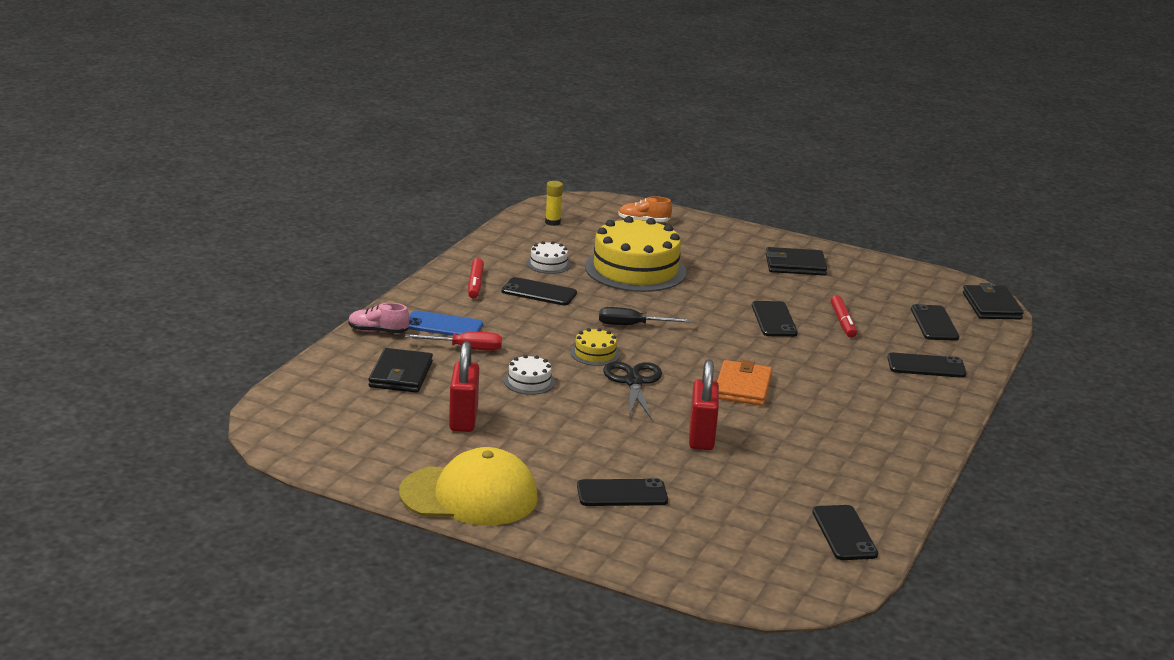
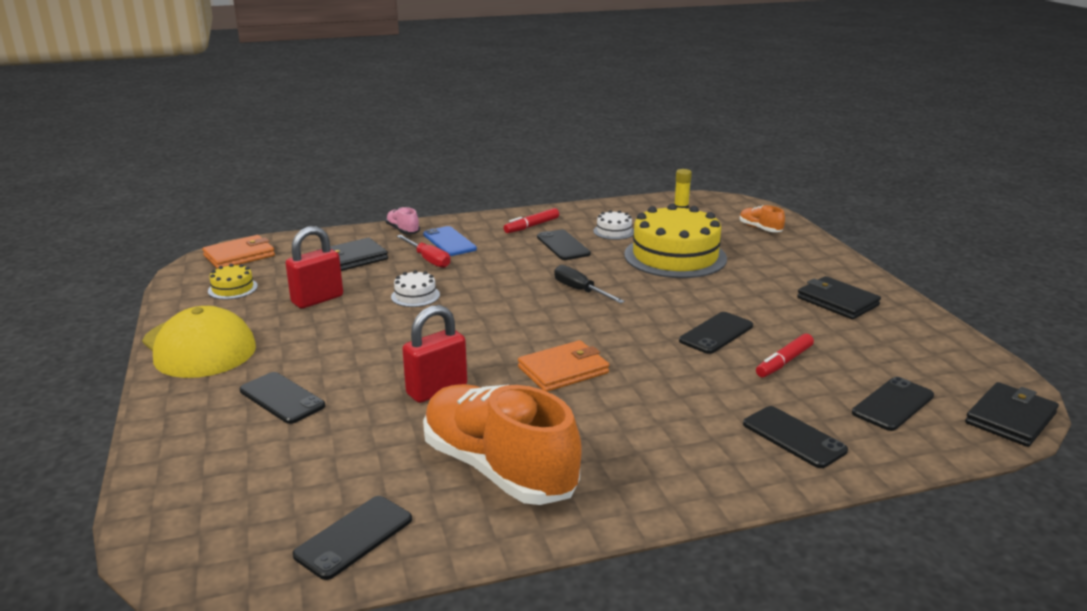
camera: 50 degrees right, 0 degrees up
(291, 416) = (239, 256): none -> orange wallet
(595, 354) = (505, 297): yellow cake -> yellow cake (232, 288)
(633, 382) = (485, 328): black scissors -> none
(833, 461) = (498, 469): none -> orange shoe

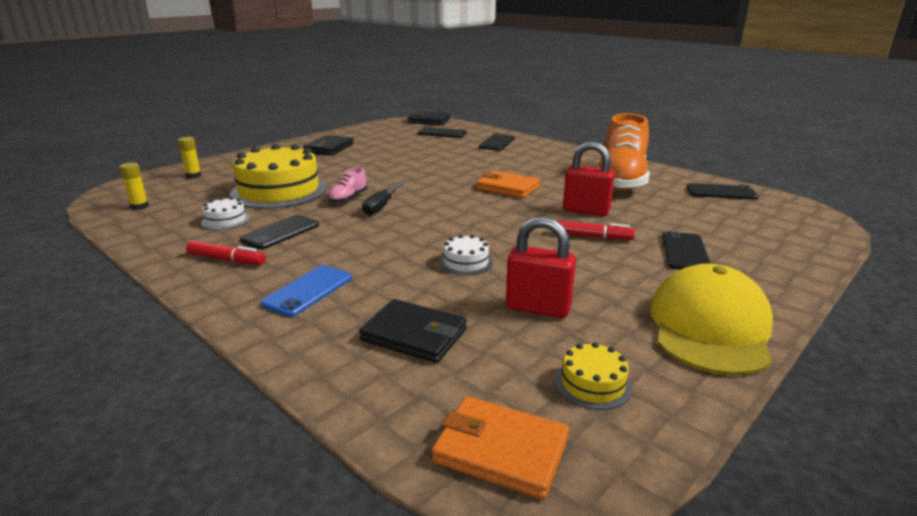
camera: 120 degrees left, 0 degrees up
(403, 230) = (286, 337): pink shoe -> pink shoe (348, 199)
(428, 260) = (373, 285): red screwdriver -> none
(716, 333) = (407, 165): black phone -> none
(760, 229) = (193, 176): orange shoe -> yellow glue stick
(784, 362) = (425, 150): red marker -> red marker (591, 237)

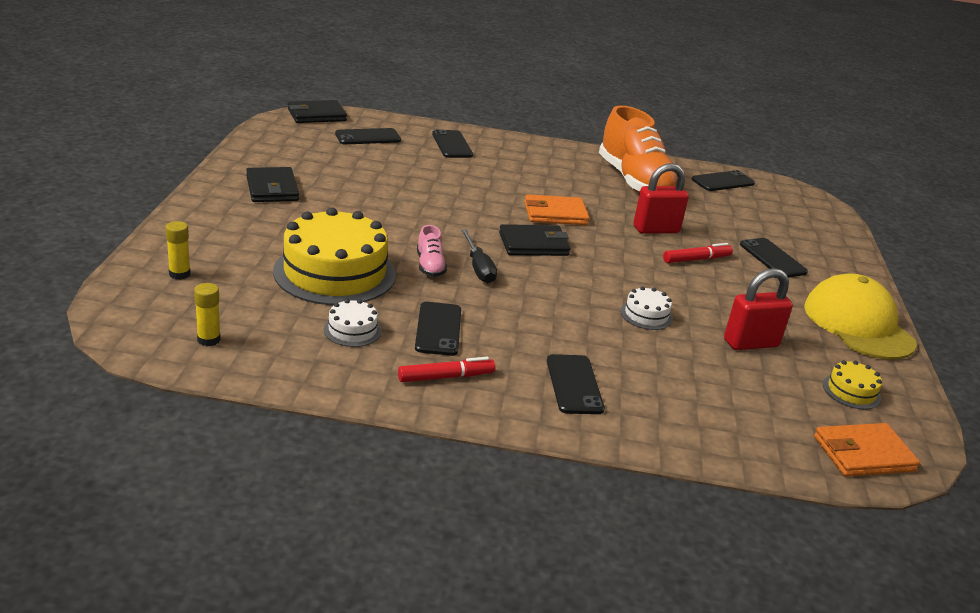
camera: 40 degrees left, 5 degrees up
(308, 291) = (574, 384): blue phone -> black phone
(414, 335) = (709, 395): black wallet -> black wallet (533, 244)

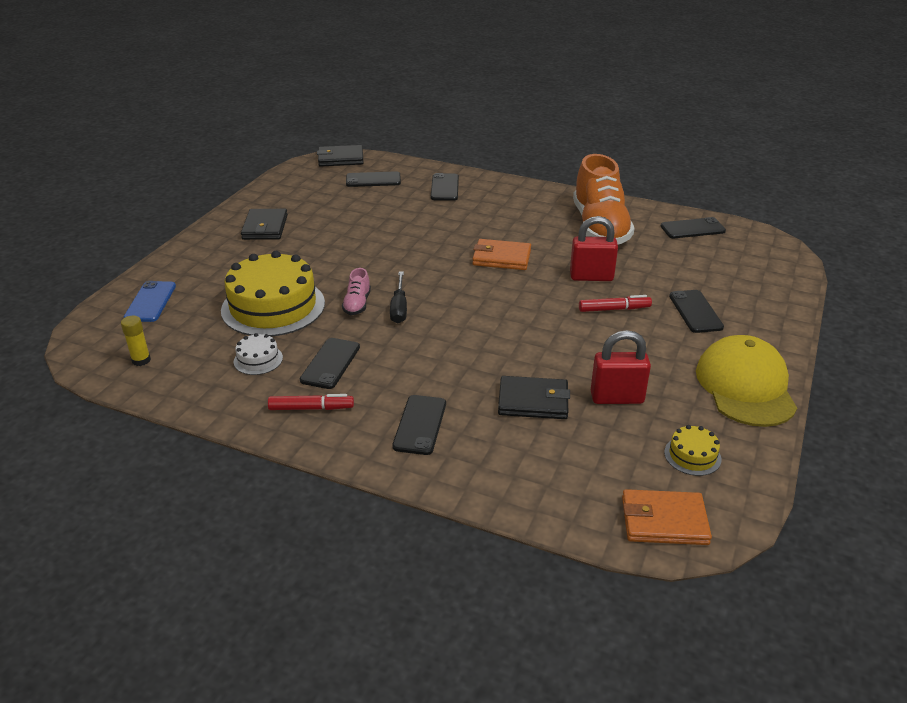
camera: 20 degrees right, 5 degrees up
(179, 274) = (150, 302): yellow glue stick -> blue phone
(533, 244) = (463, 287): black wallet -> black wallet (533, 401)
(646, 315) = (529, 362): white cake -> none

